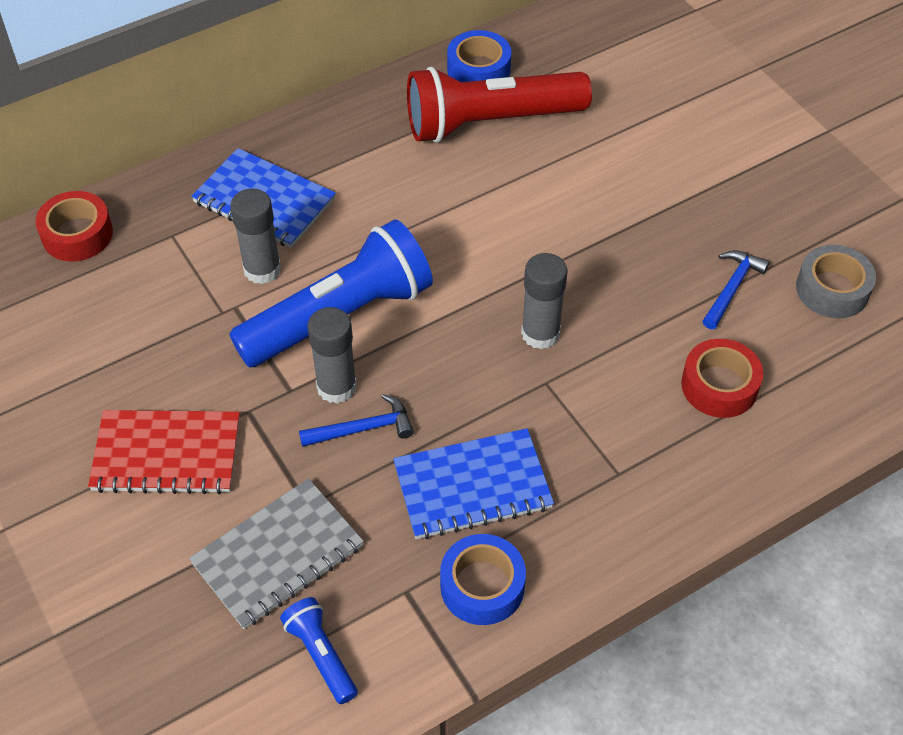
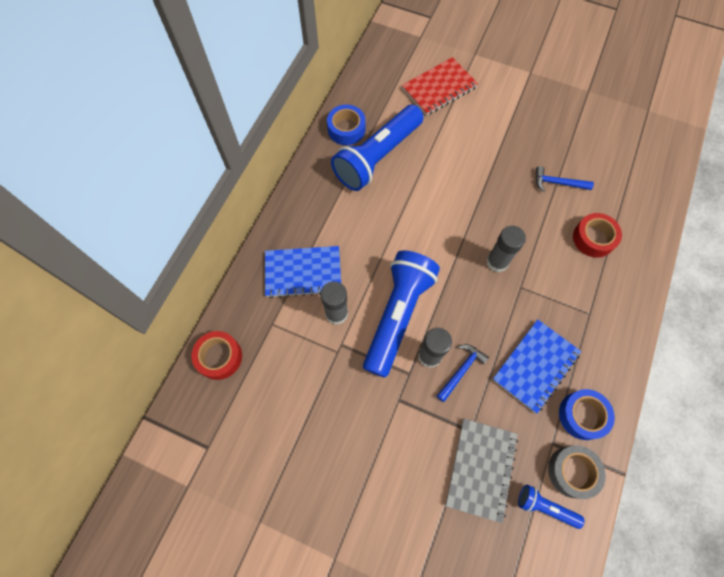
camera: 35 degrees left, 15 degrees up
(167, 454) = (380, 453): red notebook -> red notebook (439, 88)
(491, 122) = (377, 157): red flashlight -> blue flashlight
(731, 288) = (558, 183): blue hammer -> blue hammer turned 75 degrees counterclockwise
(832, 289) = (598, 157): grey tape -> grey tape (572, 472)

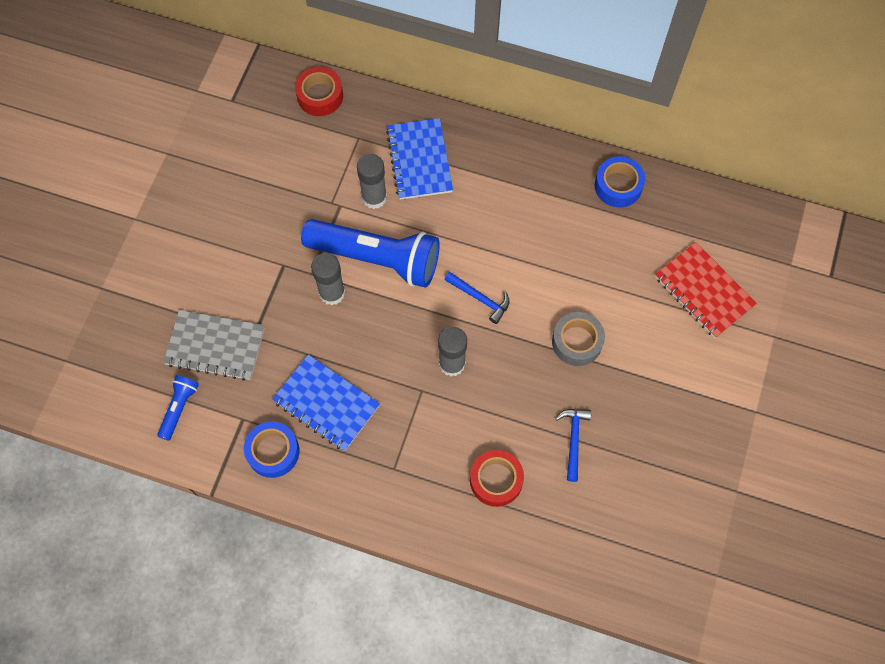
camera: 85 degrees right, 0 degrees up
(377, 157) = (582, 224): blue flashlight -> none
(461, 370) = (317, 325): blue hammer -> blue hammer (480, 298)
(572, 472) = (214, 437): grey tape -> grey tape (577, 342)

